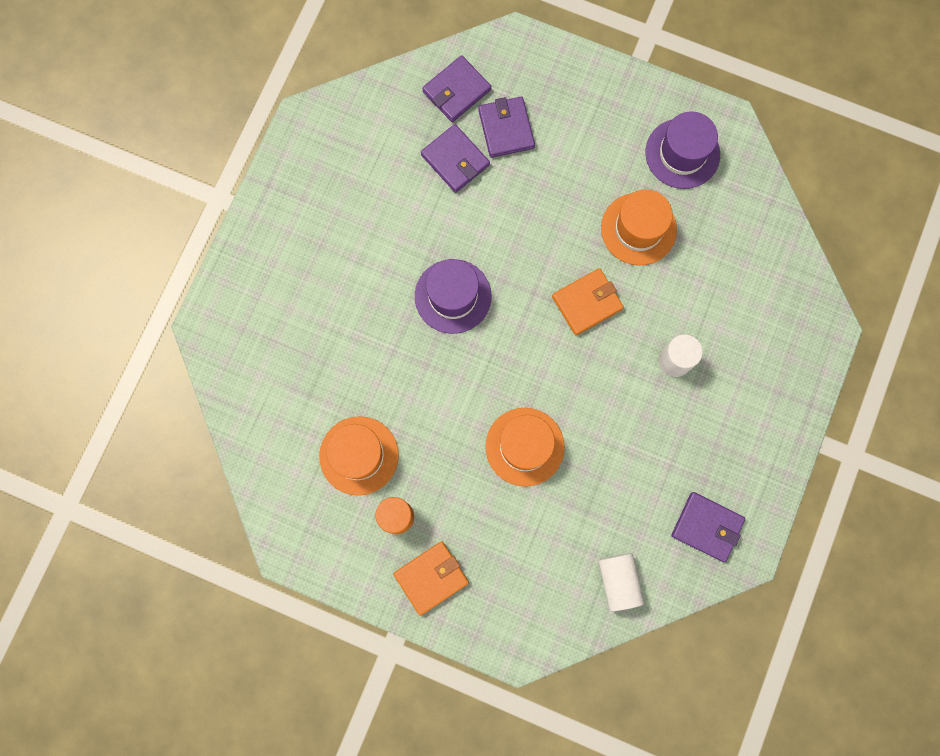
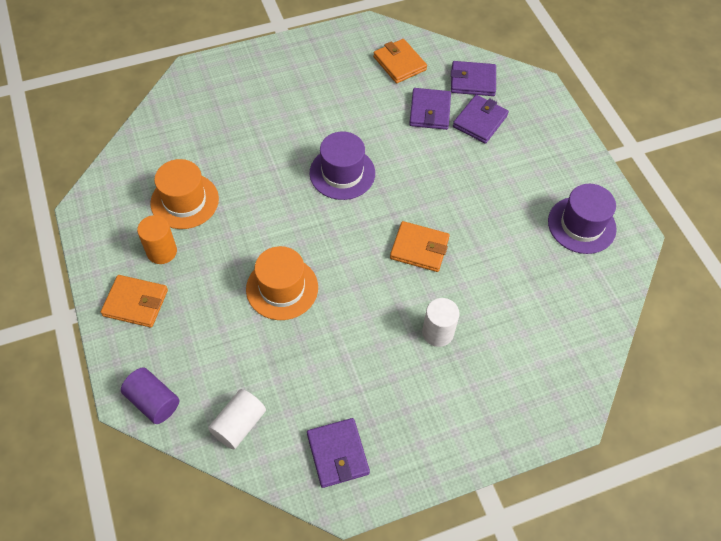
camera: 45 degrees right, 20 degrees down
(375, 134) = (399, 63): none -> orange wallet
(539, 632) = (153, 401): none -> purple cylinder
(638, 229) = (502, 239): orange hat -> none

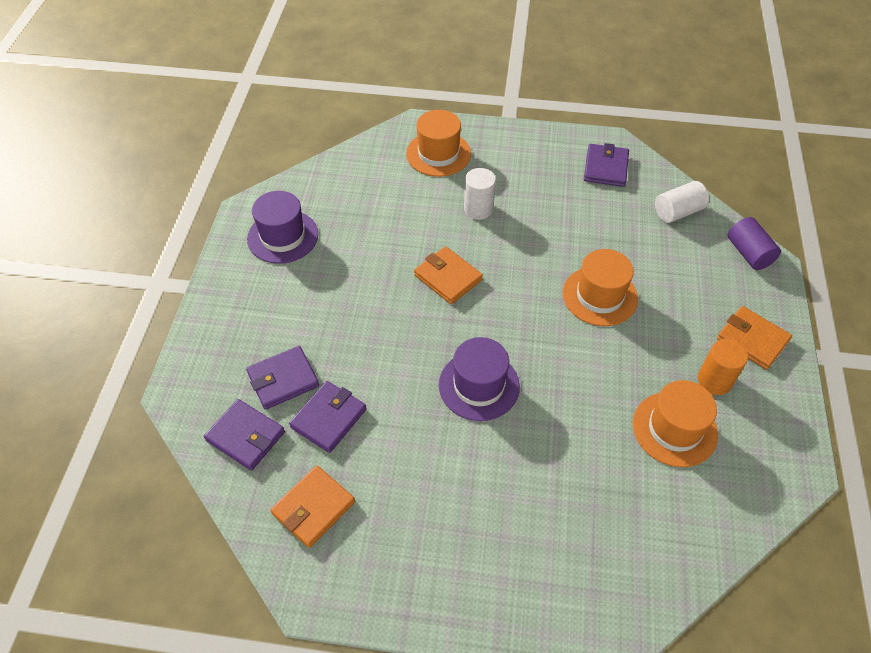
camera: 150 degrees left, 5 degrees down
(399, 63) = (313, 508): orange wallet -> orange wallet turned 45 degrees clockwise
(521, 386) = (438, 154): none -> orange hat

